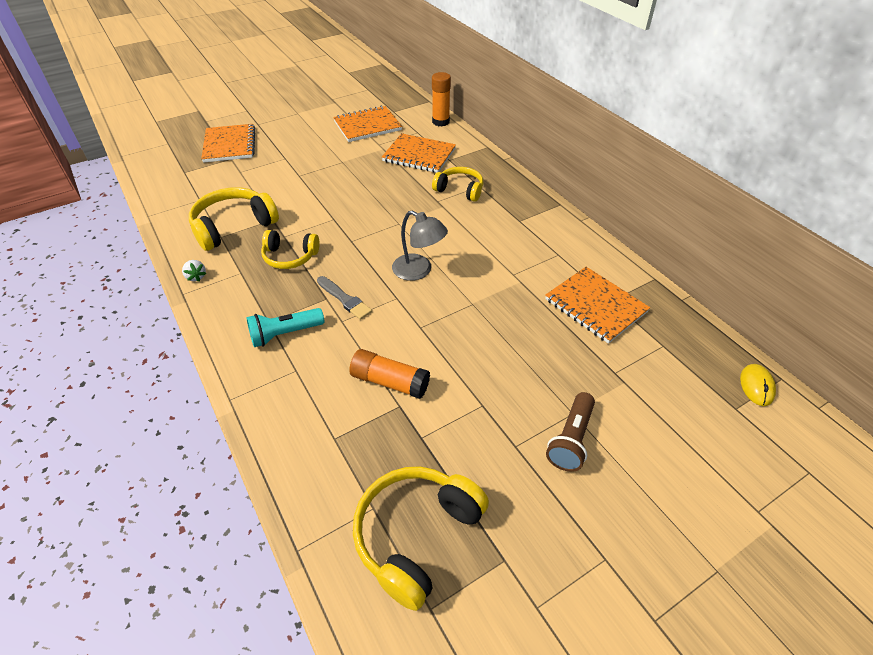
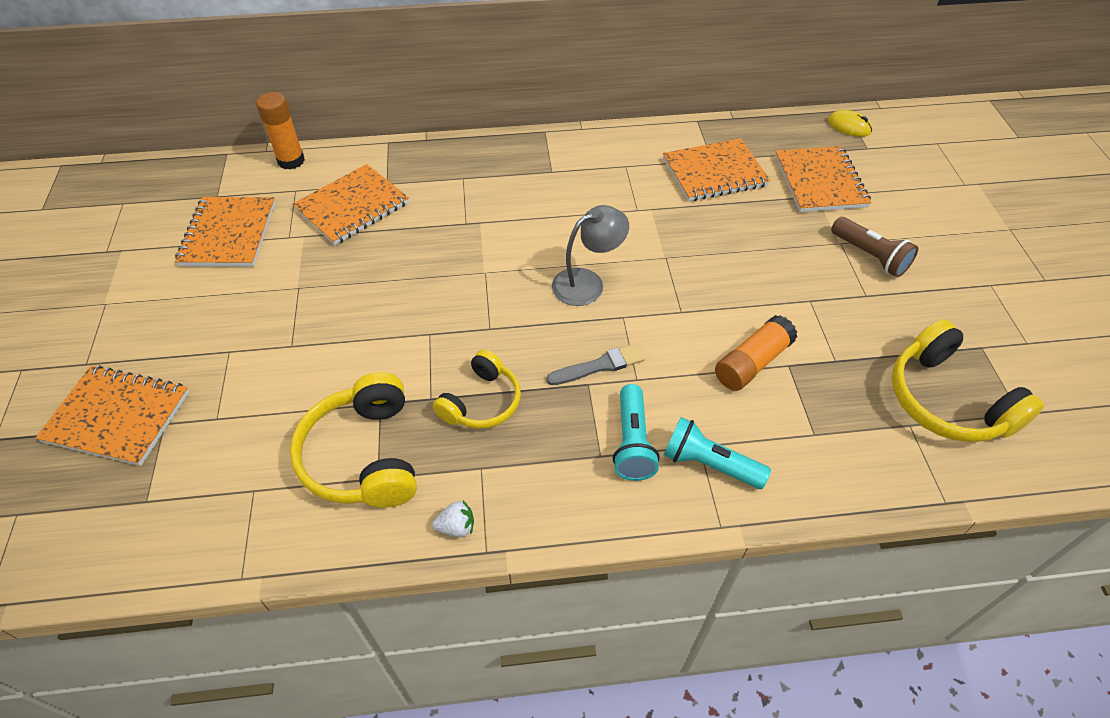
camera: 65 degrees left, 5 degrees up
(281, 379) = (709, 464): none -> turquoise flashlight
(459, 190) = (458, 197): yellow headphones -> none
(647, 380) = (820, 181): none -> orange notebook

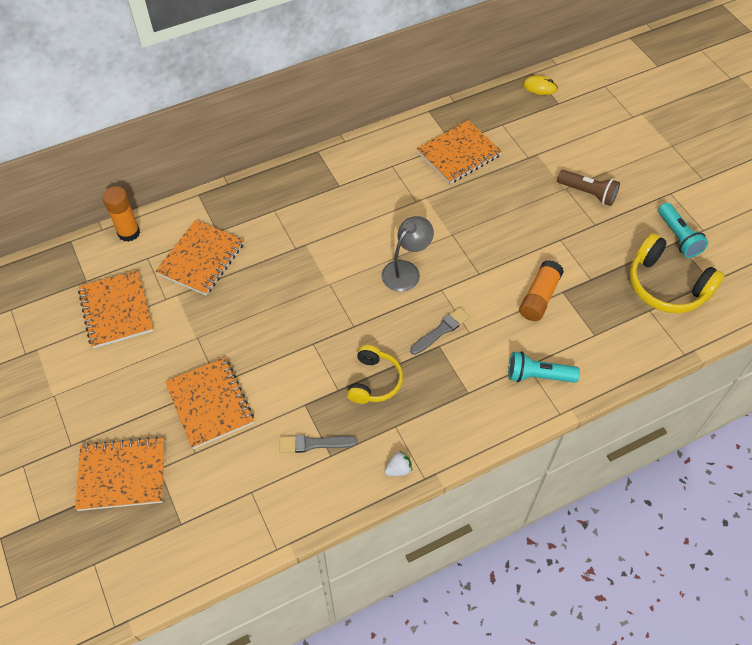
camera: 20 degrees left, 5 degrees up
(364, 456) = (314, 444): yellow headphones -> grey brush
(632, 442) = (485, 377): turquoise flashlight -> turquoise flashlight (678, 237)
(820, 181) = (535, 141): orange notebook -> orange notebook (210, 404)

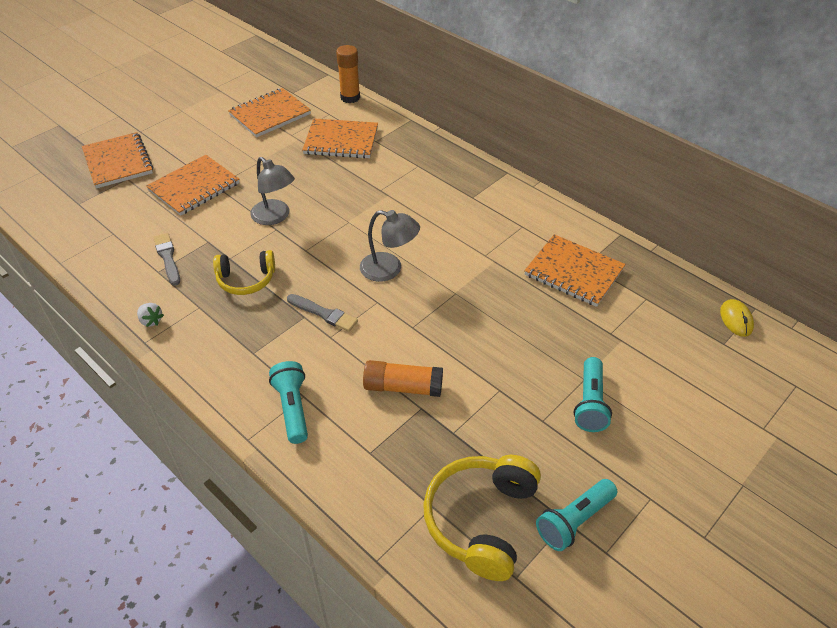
camera: 70 degrees right, 10 degrees down
(295, 340) = (275, 217): none -> grey lamp
(588, 193) = (590, 403): brown flashlight -> turquoise flashlight

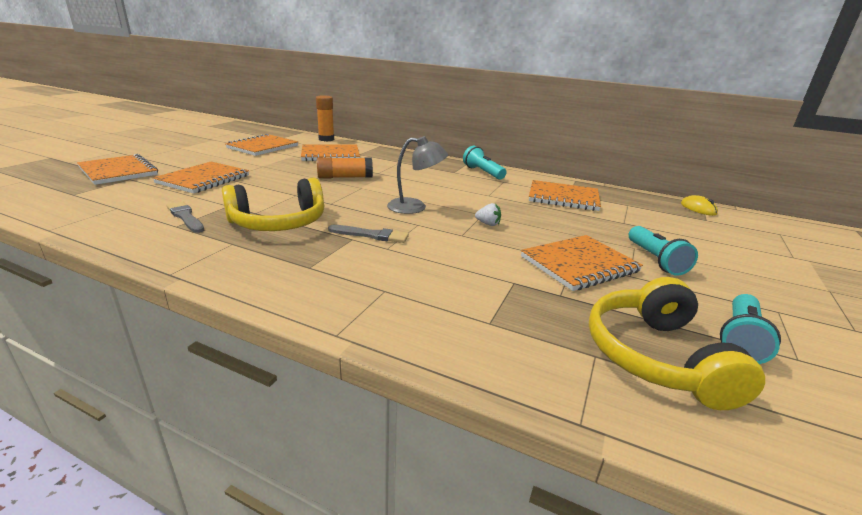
camera: 20 degrees left, 20 degrees down
(151, 321) = (175, 258): white strawberry -> white strawberry (488, 224)
(246, 279) = (279, 223): yellow headphones -> yellow headphones, size x1.55
(275, 217) = (291, 189): grey lamp -> none
(292, 408) = (378, 301): turquoise flashlight -> turquoise flashlight (483, 172)
(403, 387) = (484, 271): orange glue stick -> orange glue stick (345, 177)
(502, 395) = (579, 264): none -> orange notebook

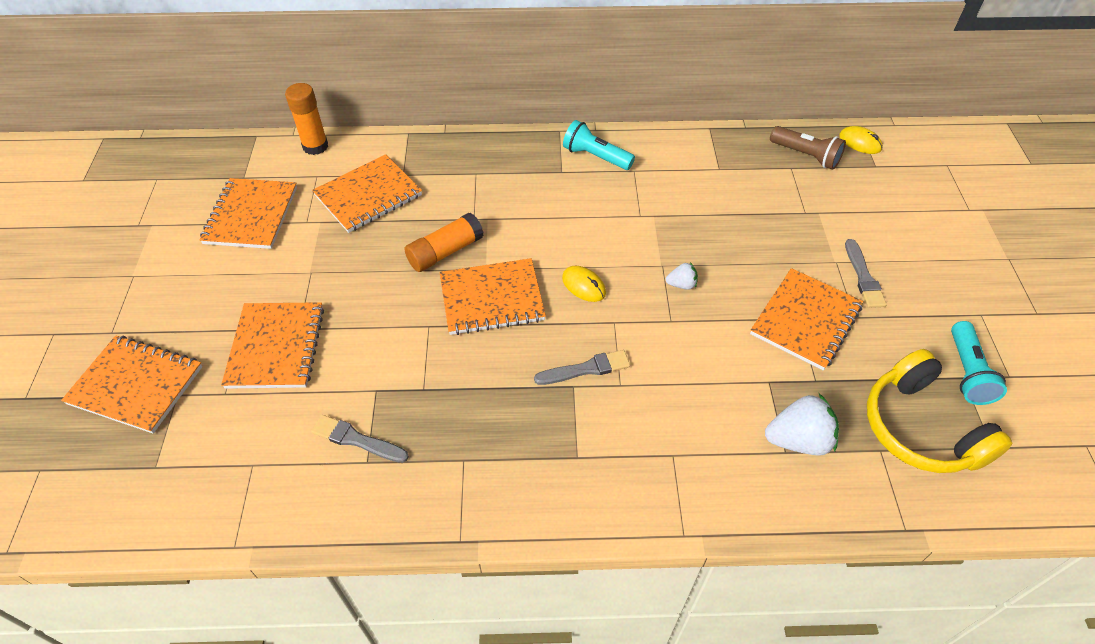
camera: 25 degrees left, 25 degrees up
(279, 223) = (470, 396): yellow headphones -> none
(415, 207) = (583, 285): grey lamp -> yellow mouse
(509, 320) = (798, 440): none -> white strawberry
(563, 198) = (720, 182): orange notebook -> orange notebook (492, 299)
(644, 203) = (805, 155): none -> brown flashlight
(655, 260) = (863, 277): turquoise flashlight -> grey brush

